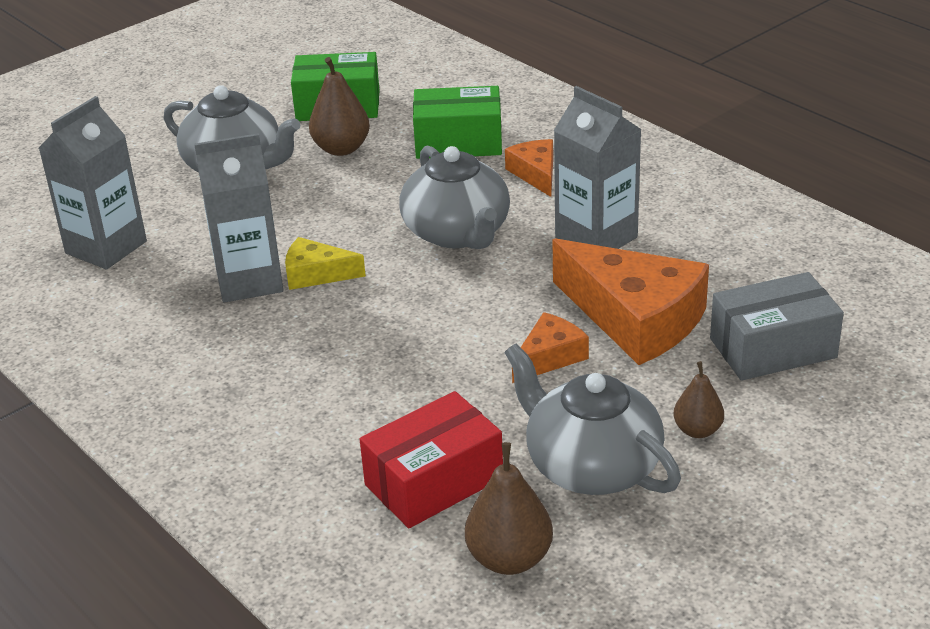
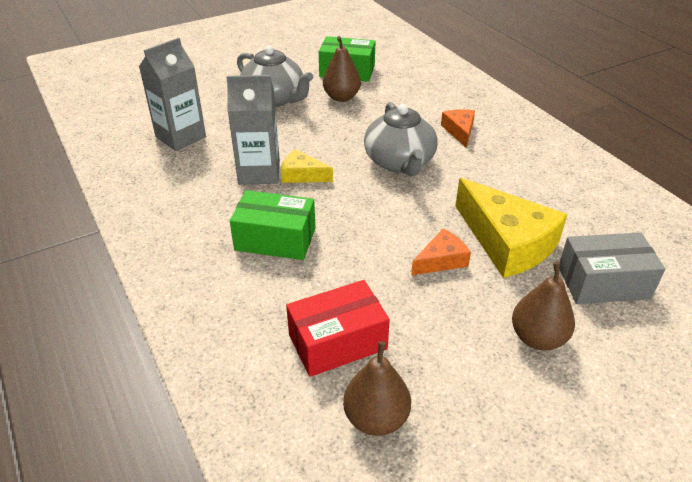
camera: 10 degrees right, 5 degrees up
(458, 142) = (415, 104): green box -> green box (275, 239)
(591, 466) = (453, 352): grey teapot -> none
(596, 238) = (491, 180): grey carton -> none
(635, 318) = (507, 242): orange cheese -> yellow cheese
(697, 430) = (537, 338): brown pear -> brown pear, size x1.59

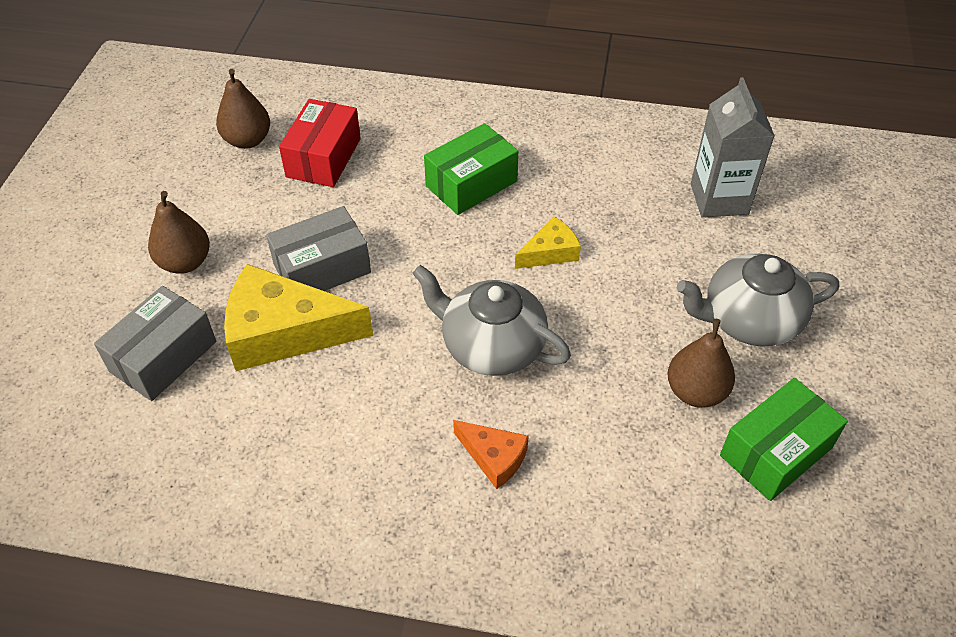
camera: 130 degrees right, 10 degrees up
(259, 172) = (588, 224): grey carton -> none
(441, 260) = (322, 268): orange cheese -> grey box

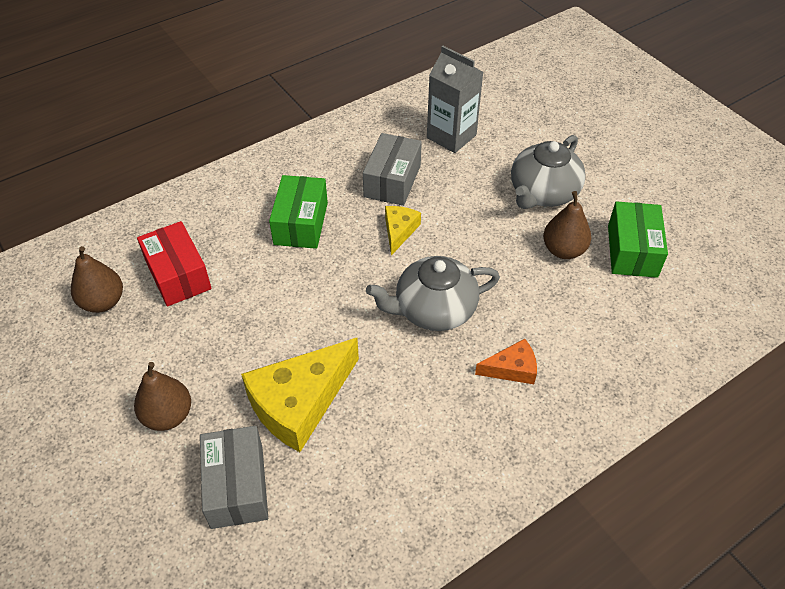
camera: 45 degrees left, 0 degrees up
(322, 268) = (272, 345): grey box -> grey box (392, 181)

